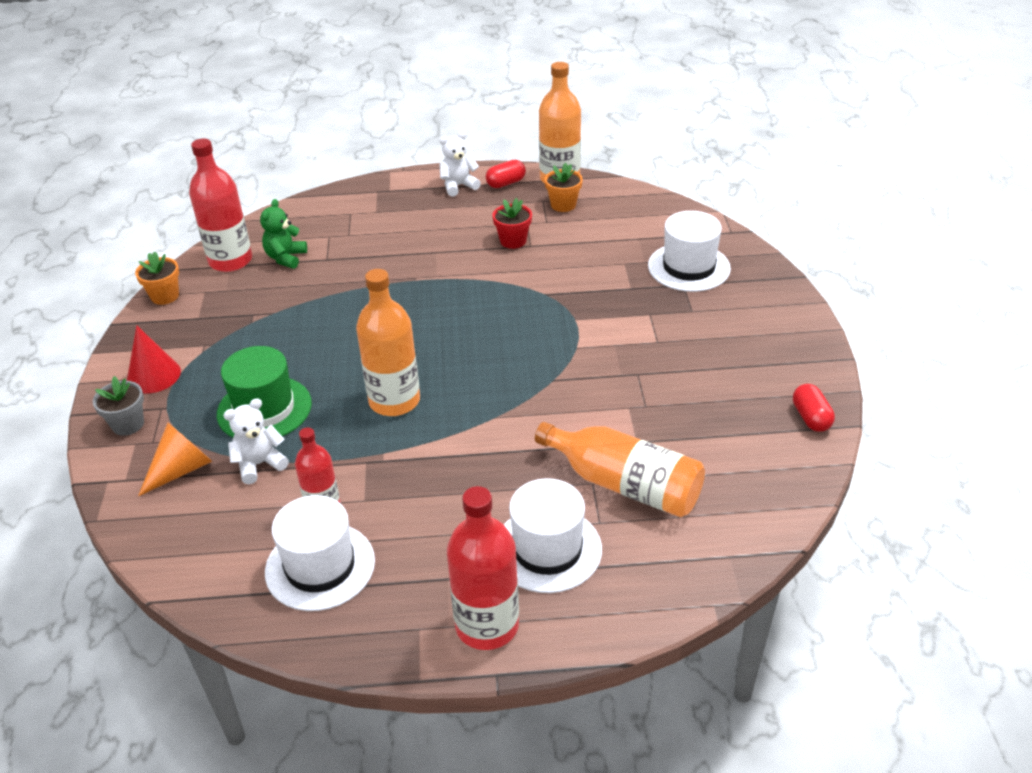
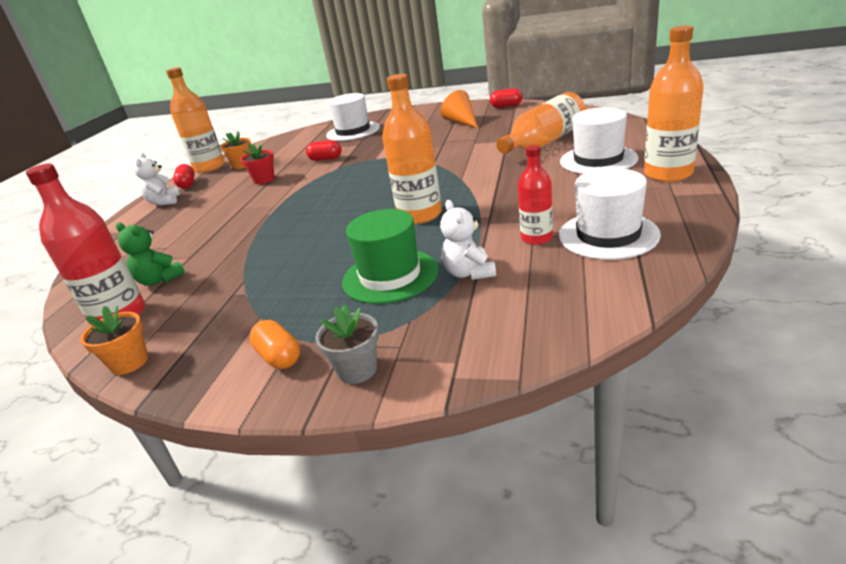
camera: 70 degrees left, 10 degrees down
(154, 375) = (279, 357): red cone -> orange capsule
(182, 469) = (456, 320): orange cone -> orange cone (461, 122)
(487, 625) = (668, 174): red bottle -> orange bottle
(577, 273) = (325, 159): none -> red capsule

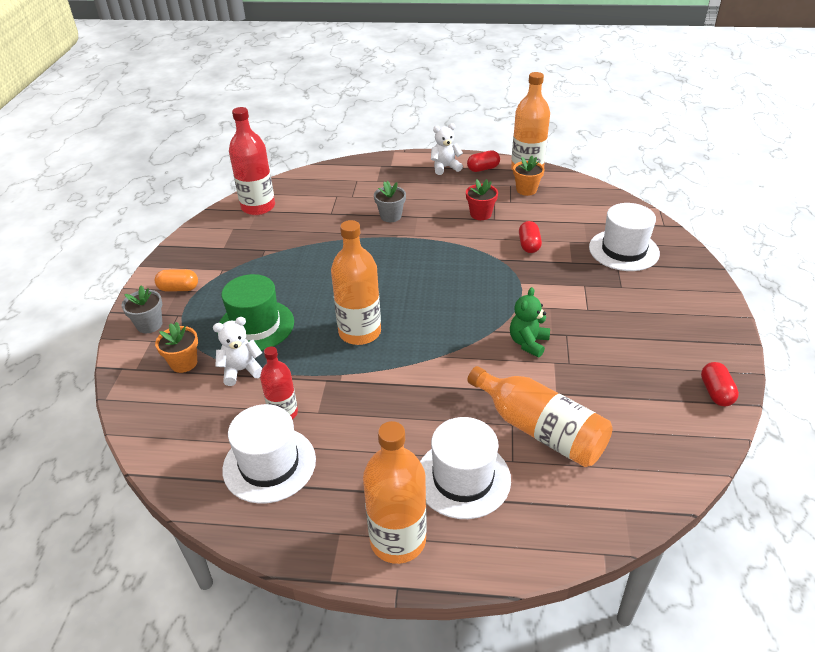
camera: 80 degrees right, 10 degrees up
(129, 362) = (203, 228): orange flower pot -> orange flower pot (184, 363)
(159, 280) = (300, 209): green teddy bear -> green teddy bear (528, 343)
(229, 220) = (391, 216): none -> grey flower pot
(279, 357) = (179, 288): orange capsule -> orange capsule turned 45 degrees clockwise
(461, 122) = (643, 346): orange cone -> none

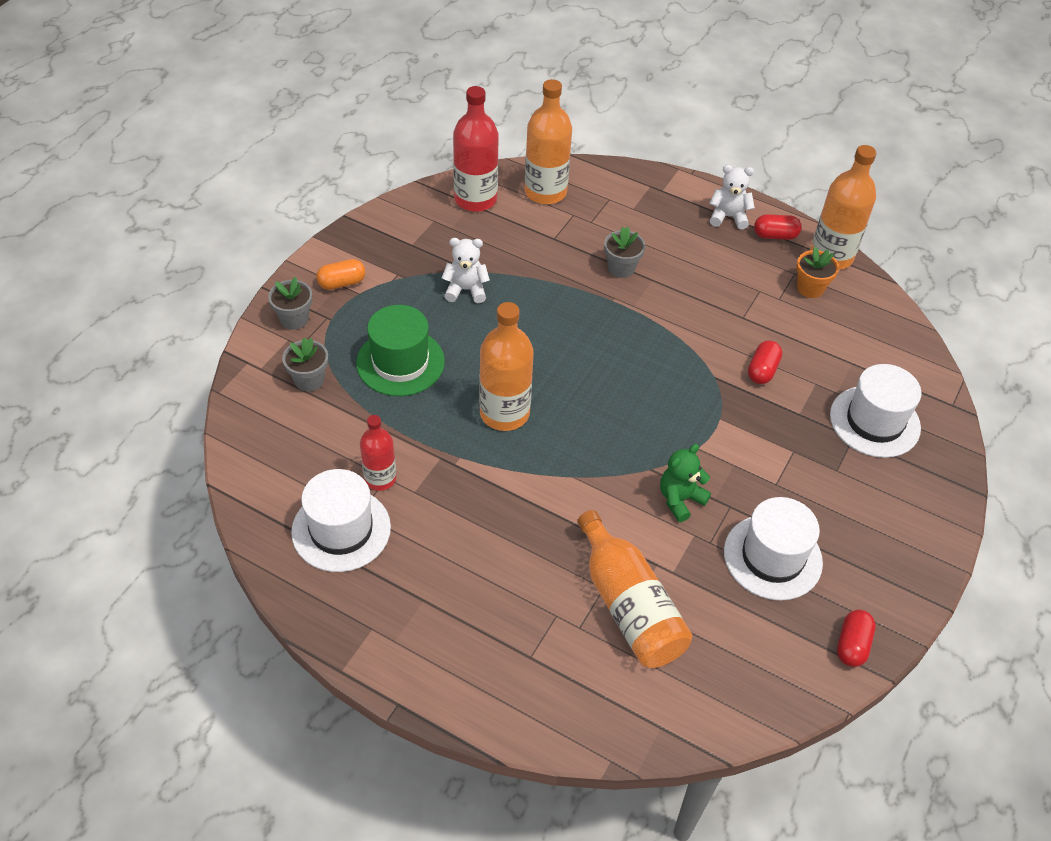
camera: 20 degrees right, 10 degrees up
(179, 288) = (342, 283): orange capsule -> orange capsule turned 45 degrees counterclockwise
(184, 363) = (309, 380): orange flower pot -> grey flower pot
(241, 370) = (361, 412): white teddy bear -> white teddy bear (466, 290)
(398, 540) = (422, 659): orange bottle -> orange bottle (545, 192)
(463, 478) = (518, 624): white hat -> white hat (772, 557)
(480, 214) = (731, 304): red flower pot -> none

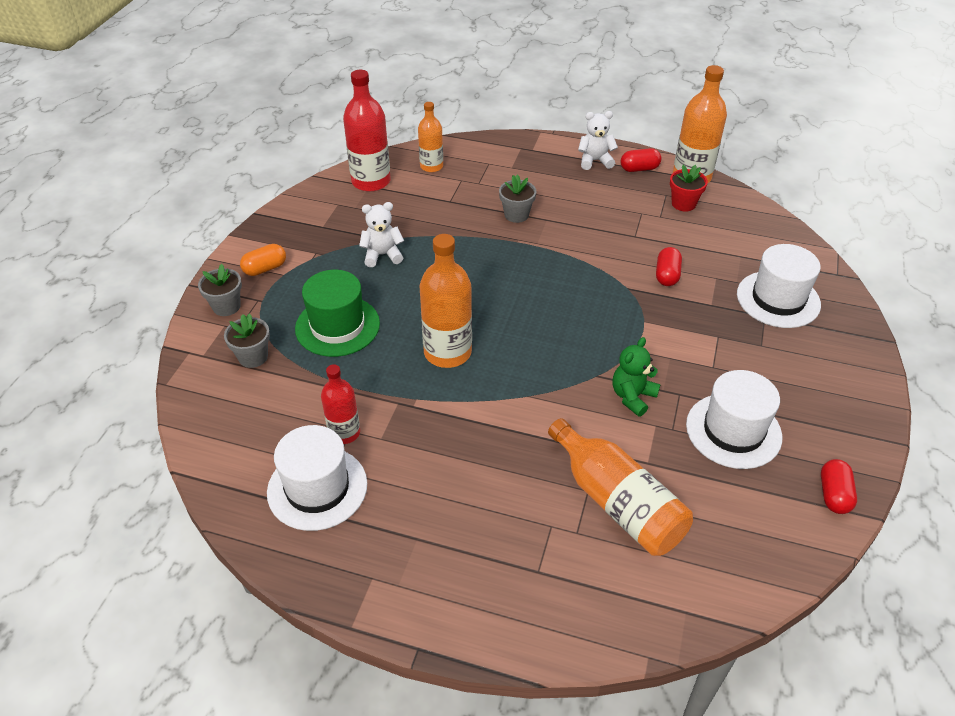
camera: 10 degrees left, 5 degrees down
(545, 192) = (431, 166): orange bottle -> orange bottle, size x0.61
(810, 288) = (683, 204): orange flower pot -> red flower pot

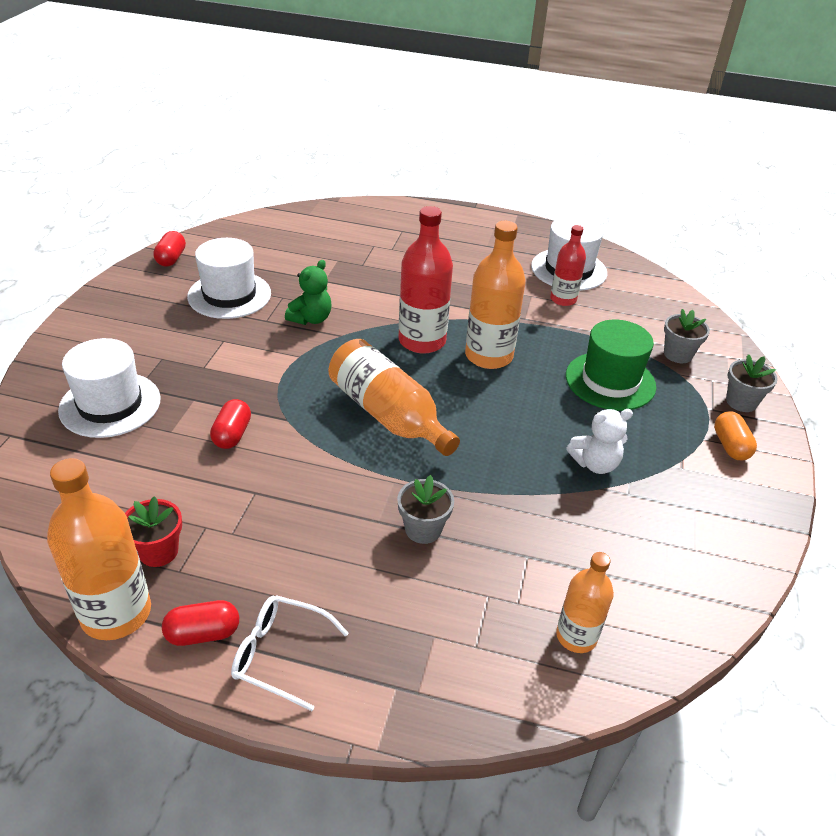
camera: 175 degrees right, 5 degrees down
(265, 268) = (730, 446): orange capsule -> orange capsule turned 60 degrees counterclockwise
(371, 181) = (666, 598): red bottle -> red bottle (422, 341)
(595, 161) = (280, 654): white teddy bear -> white glasses
(617, 502) = (341, 258): orange bottle -> orange bottle (388, 415)

